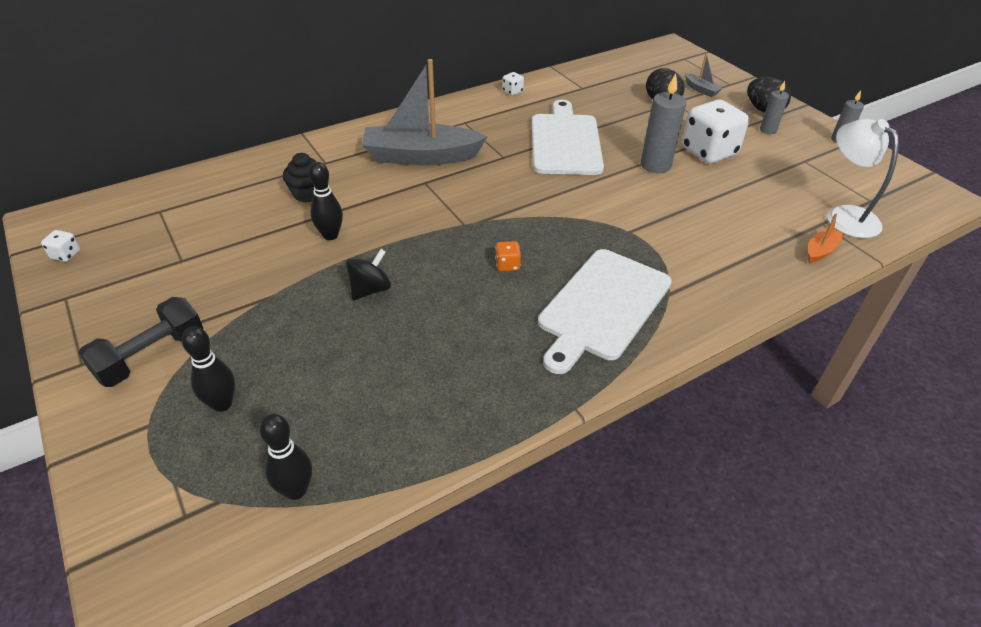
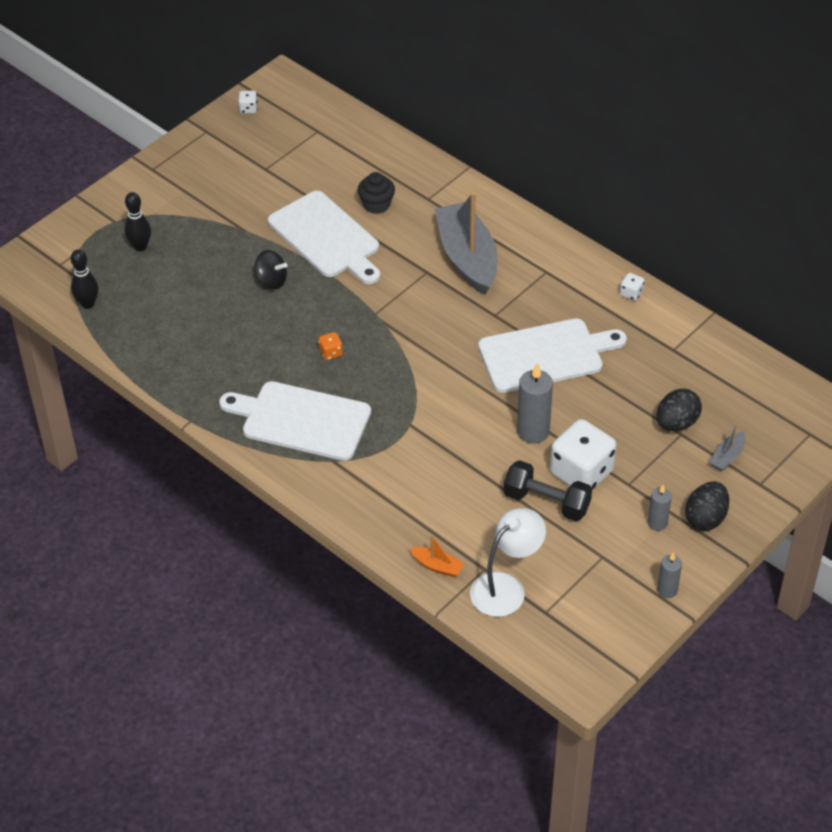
camera: 75 degrees right, 5 degrees up
(151, 356) = (168, 197): black dumbbell -> black dumbbell (546, 502)
(330, 235) = (326, 237): black bowling pin -> white cutting board

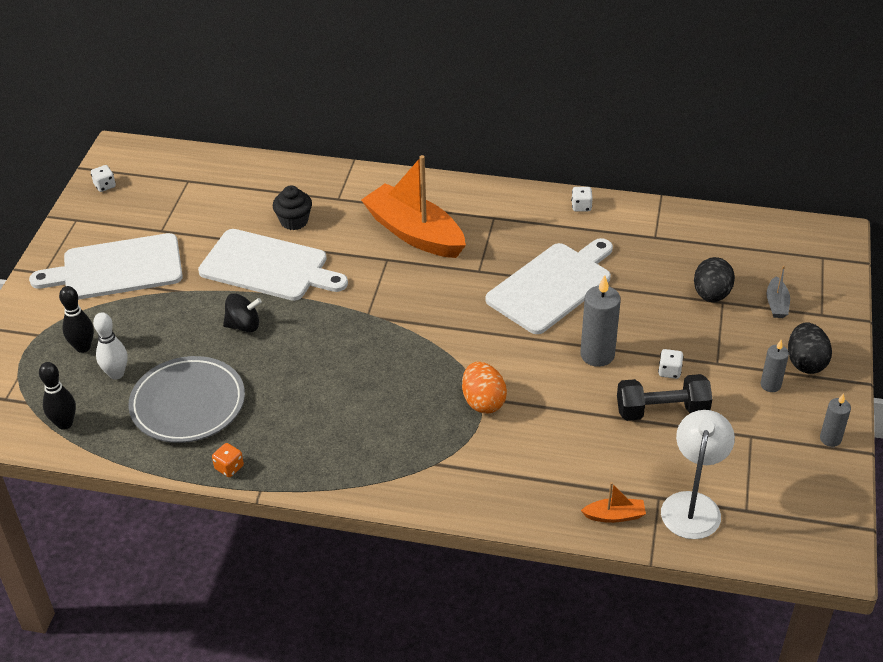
camera: 30 degrees left, 5 degrees down
(150, 280) = (116, 374): none -> white bowling pin
(185, 328) = (188, 404): none -> grey plate
(301, 420) = (374, 440): white cutting board -> white cutting board (117, 268)
(331, 353) = (353, 366): orange dice -> orange dice (229, 467)
(409, 428) = (483, 402): none -> orange egg
(467, 258) = (414, 233): grey boat -> orange boat
(581, 473) = (669, 371): white dice -> white dice, size x0.42

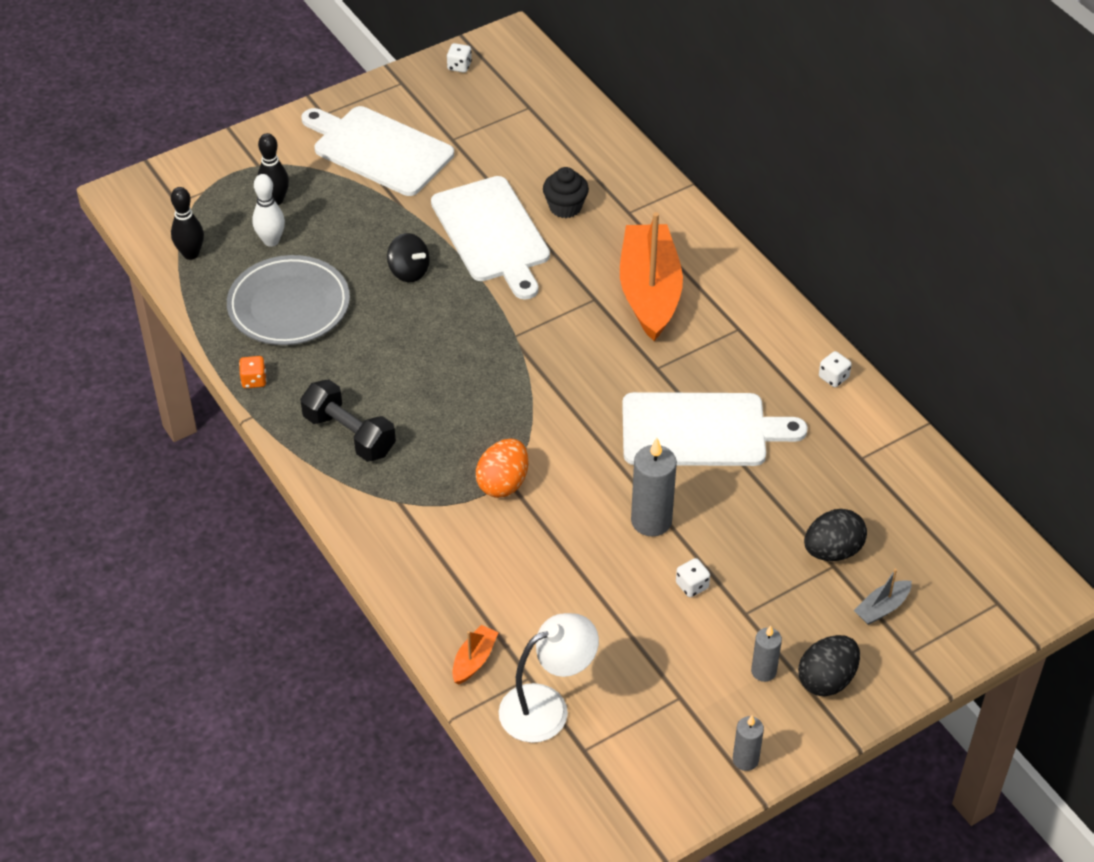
camera: 45 degrees right, 5 degrees up
(614, 516) = (474, 660): orange boat -> orange boat turned 105 degrees counterclockwise
(662, 411) = (636, 612): black dumbbell -> black dumbbell (349, 434)

